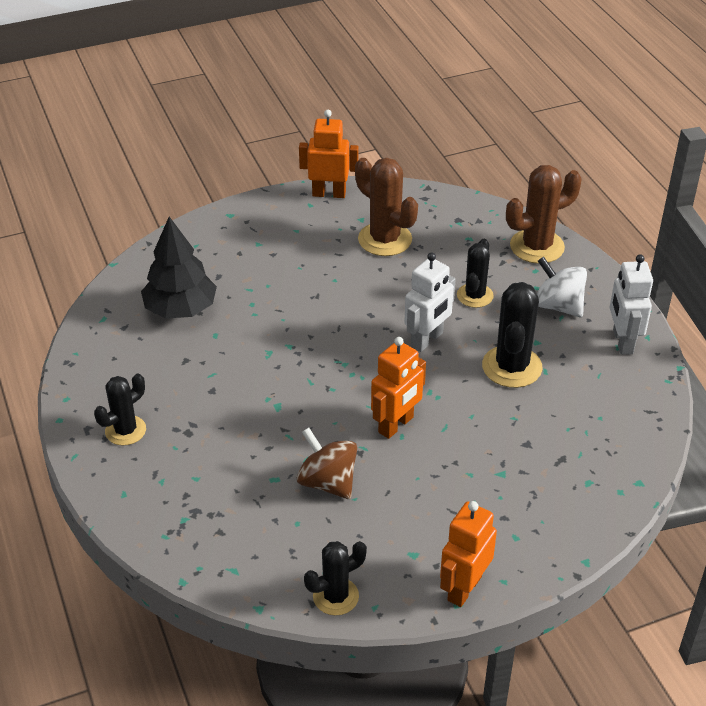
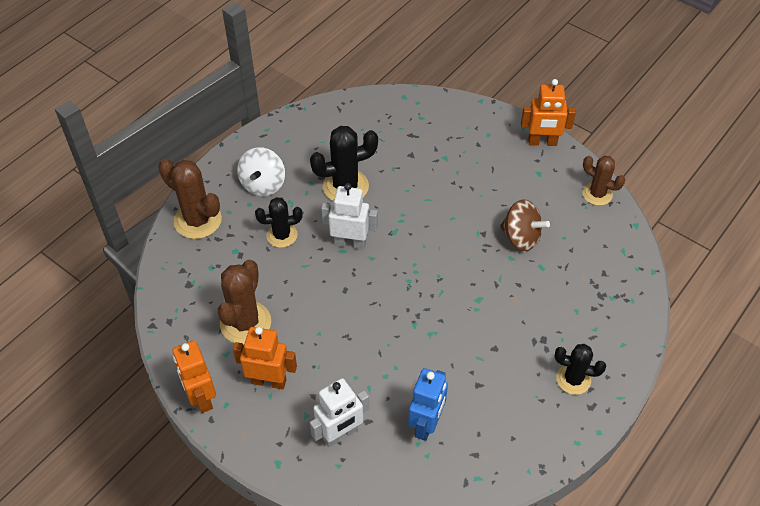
camera: 120 degrees left, 10 degrees up
(180, 309) = (426, 424): black tree -> blue robot
(327, 482) = (521, 237): brown spinning top -> brown spinning top turned 75 degrees counterclockwise
(335, 596) = (597, 194): black cactus -> brown cactus
(396, 425) = (445, 224): orange robot -> orange robot (269, 381)
(622, 342) = (280, 140): white robot -> white robot (340, 434)

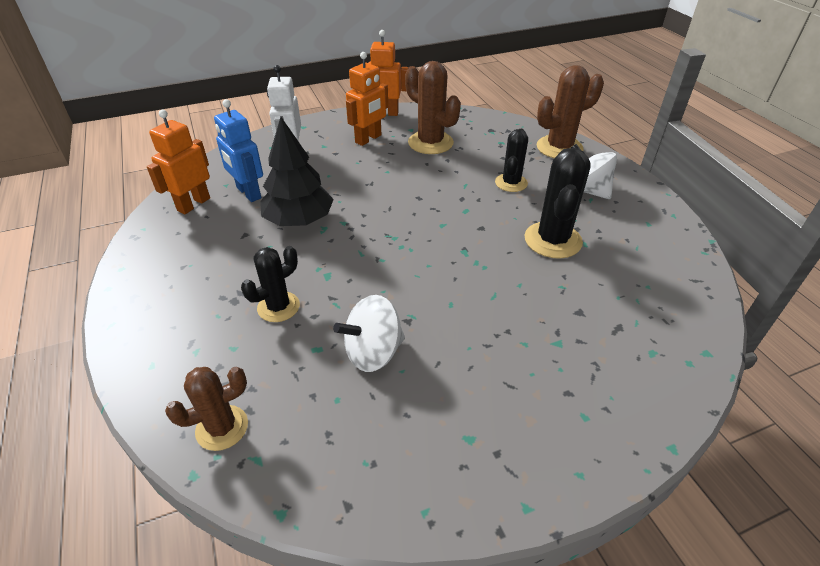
camera: 120 degrees right, 10 degrees down
(350, 243) = (471, 217): white robot -> none
(434, 357) = (299, 220): none -> black tree
(521, 237) = (373, 352): brown spinning top -> white spinning top
(542, 142) = (533, 485): orange robot -> orange robot (193, 204)
(573, 379) = (171, 299): black cactus -> black cactus (278, 307)
(597, 194) = (377, 496): brown cactus -> brown cactus (222, 428)

